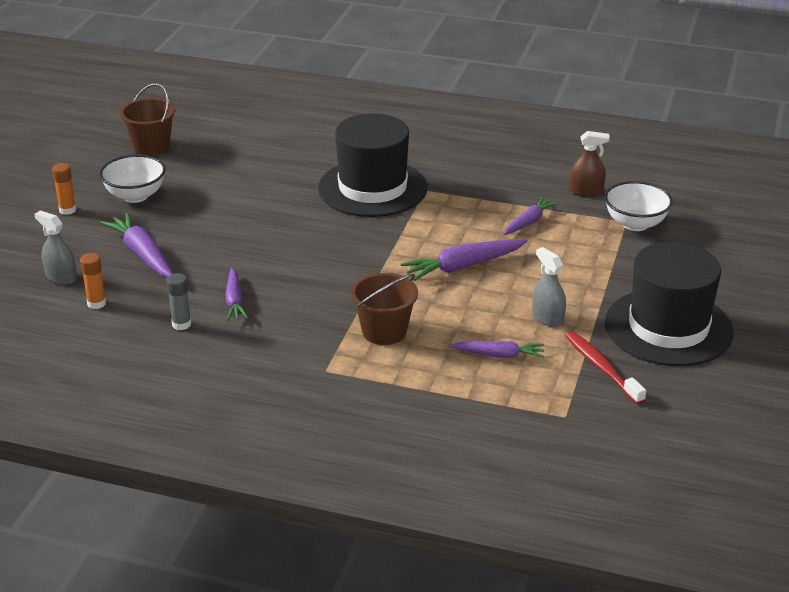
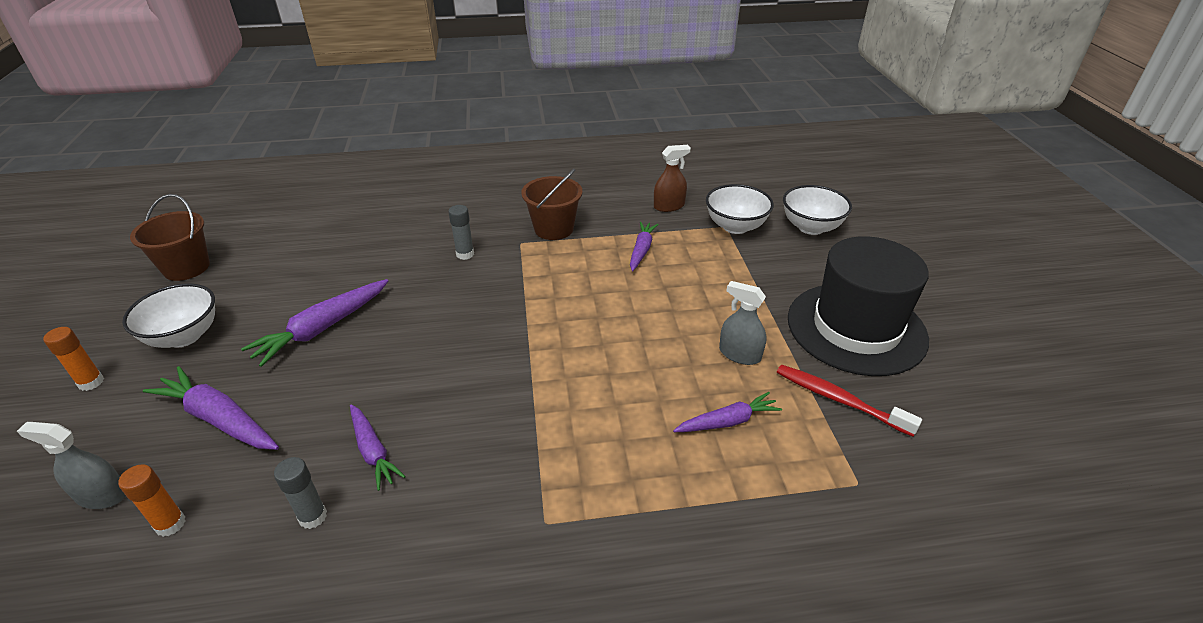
camera: 25 degrees left, 5 degrees up
(372, 188) = (465, 254): black hat -> grey glue stick
(384, 331) = (582, 433): brown bucket -> brown bucket (554, 229)
(463, 266) = (613, 318): purple carrot -> purple carrot (322, 328)
(710, 242) = (811, 227): none -> white bowl

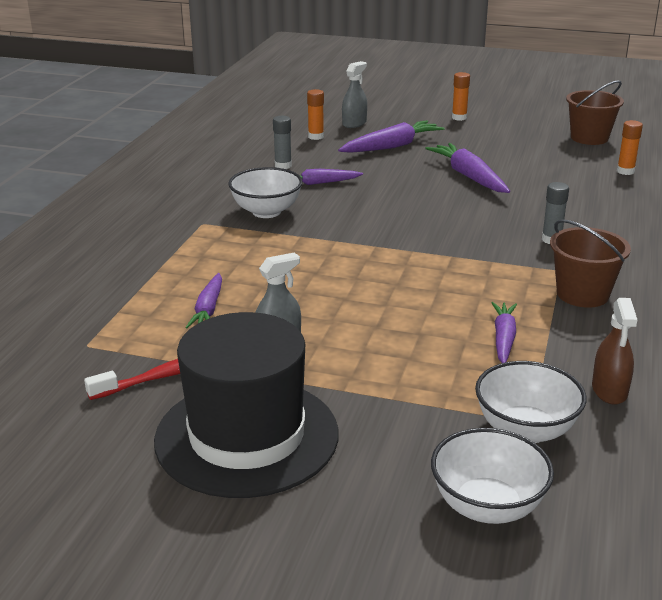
camera: 115 degrees right, 10 degrees down
(184, 336) = (492, 138): white bowl -> white bowl (266, 212)
(290, 236) = (625, 171): none -> orange glue stick
(641, 250) = (503, 338): purple carrot -> purple carrot turned 120 degrees counterclockwise

